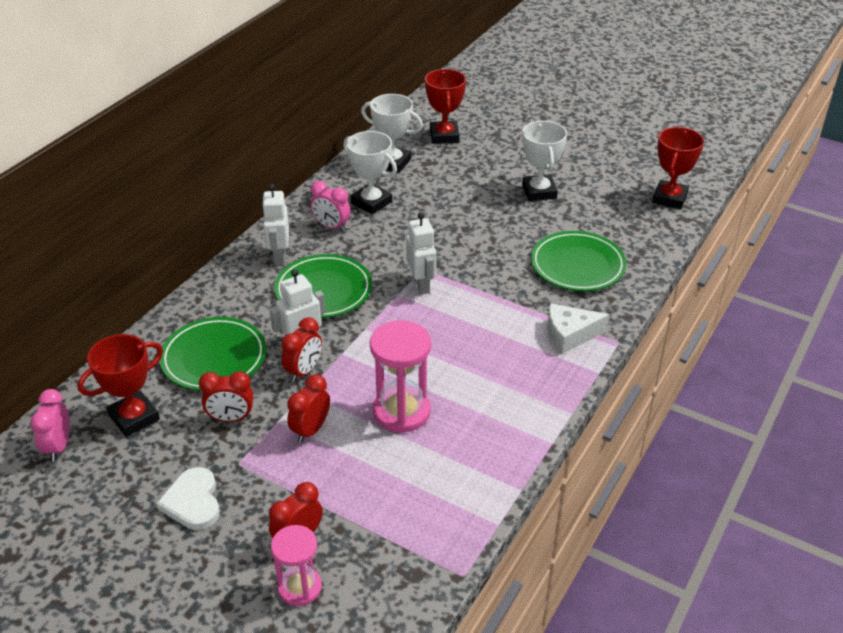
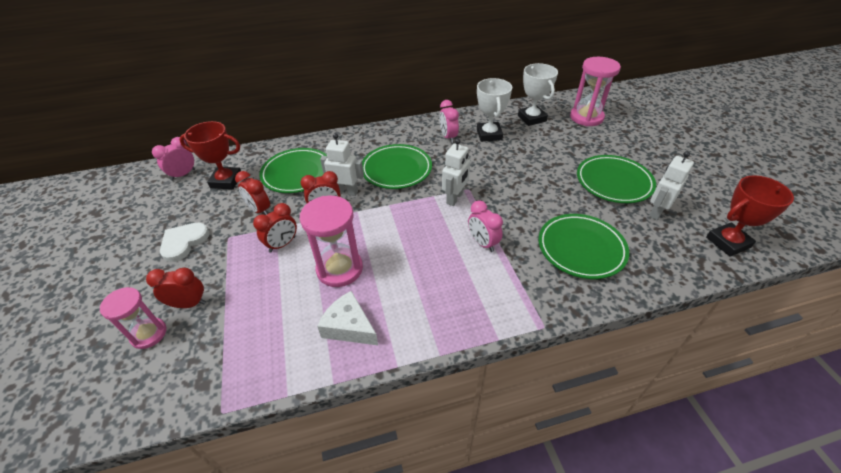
camera: 45 degrees right, 5 degrees up
(279, 256) = (400, 138): white robot -> white robot (656, 212)
(311, 430) = (282, 244): red clock -> red clock turned 150 degrees clockwise
(444, 136) = (586, 117): red trophy -> pink hourglass
(497, 309) = (483, 243): none -> pink clock
(539, 192) = (613, 182): white trophy -> green plate
(569, 335) = (512, 295): white cheese -> white cheese (349, 326)

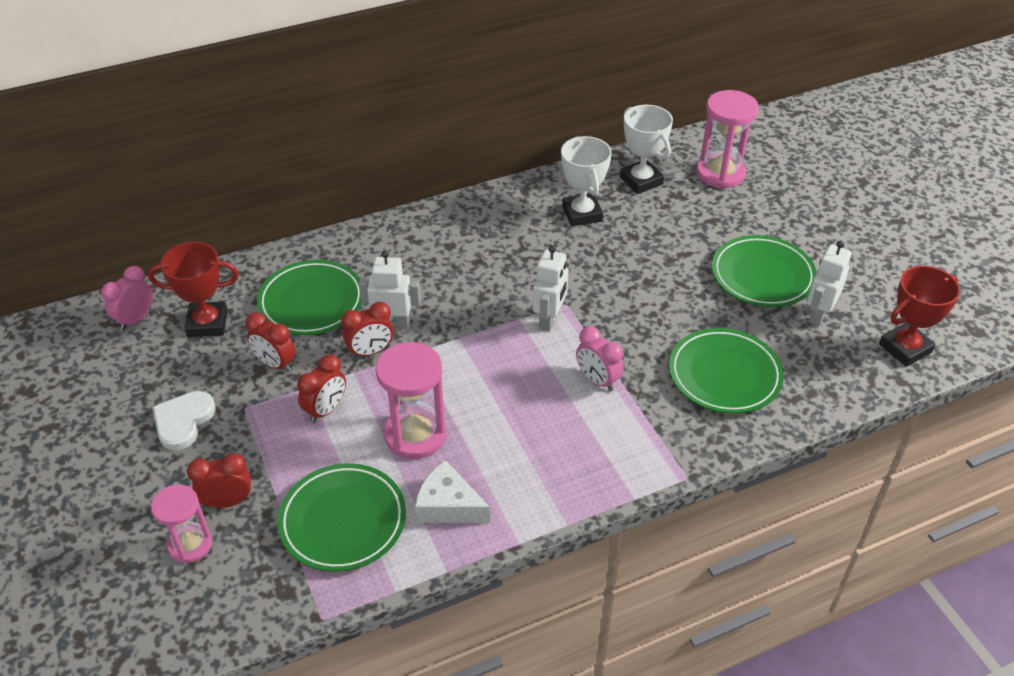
camera: 10 degrees left, 0 degrees up
(396, 169) = (457, 283): green plate -> green plate (343, 521)
(448, 137) = (522, 222): pink clock -> none

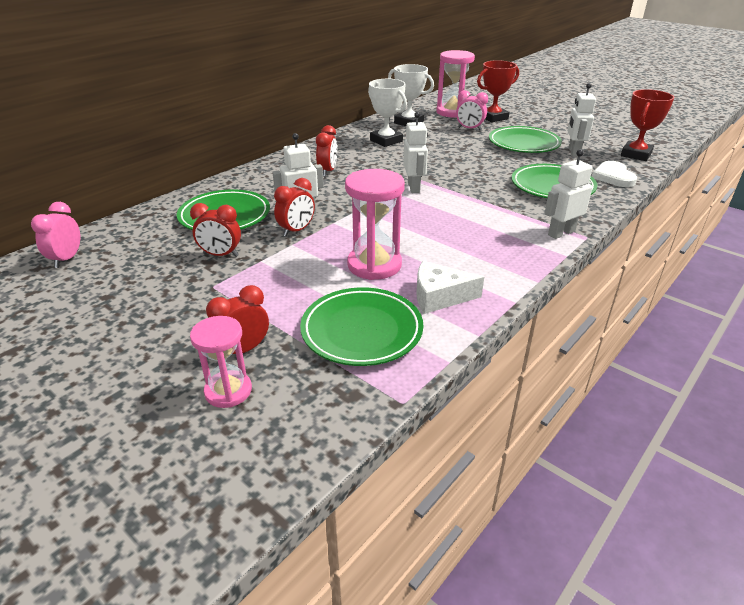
camera: 25 degrees left, 10 degrees down
(183, 421) = (159, 309): white heart -> white heart (613, 177)
(207, 323) = (140, 247): red trophy -> red trophy (493, 117)
(326, 410) = (287, 270): red clock -> red clock (327, 171)
(597, 380) = (476, 207): pink clock -> pink clock (469, 129)
(661, 460) = (561, 233): none -> white robot

